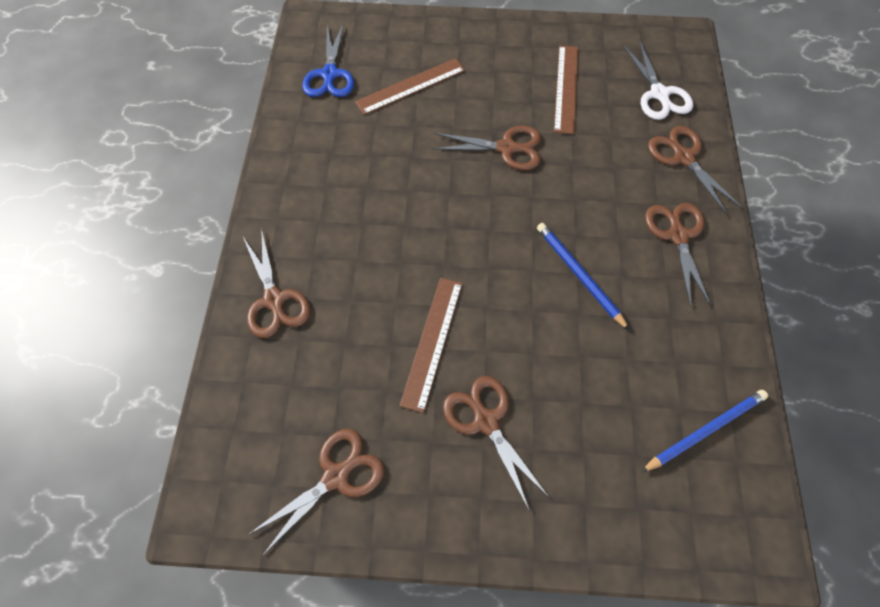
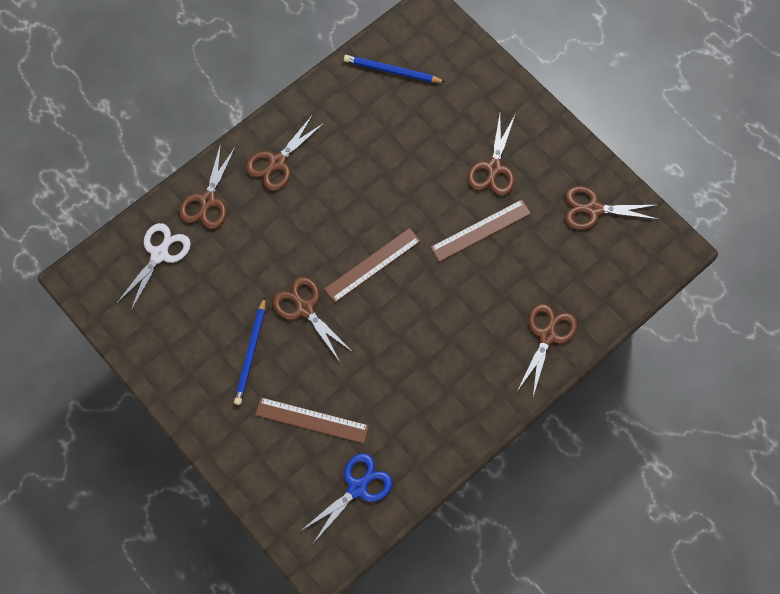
camera: 135 degrees left, 5 degrees up
(566, 88) = (212, 316): brown ruler -> brown ruler (372, 265)
(579, 275) = (360, 192): blue pencil -> blue pencil (251, 353)

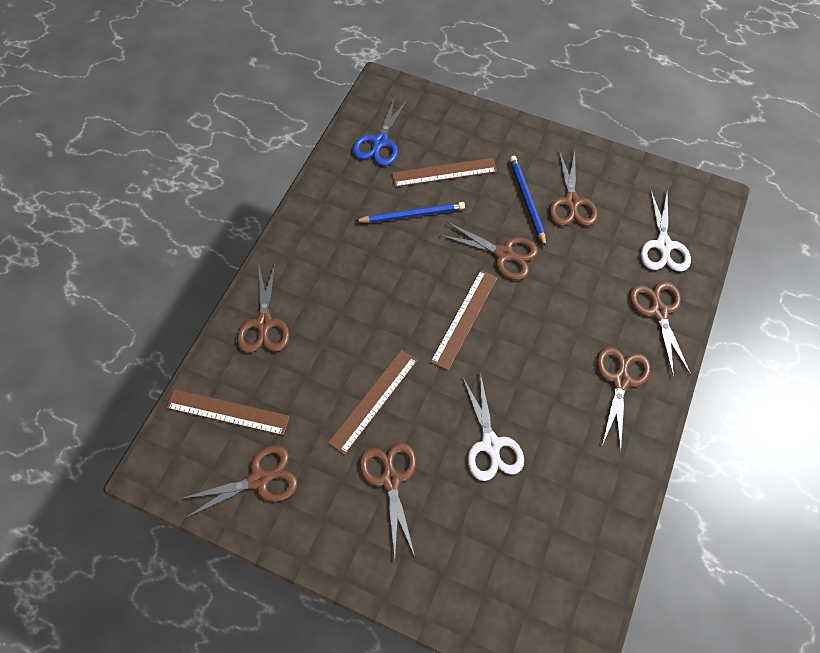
camera: 155 degrees right, 5 degrees down
(211, 333) = (571, 202): none -> brown scissors
(392, 71) = (567, 552): blue pencil -> blue pencil (412, 214)
(406, 160) = (491, 444): none -> white scissors
(602, 271) = (228, 412): none -> brown ruler

